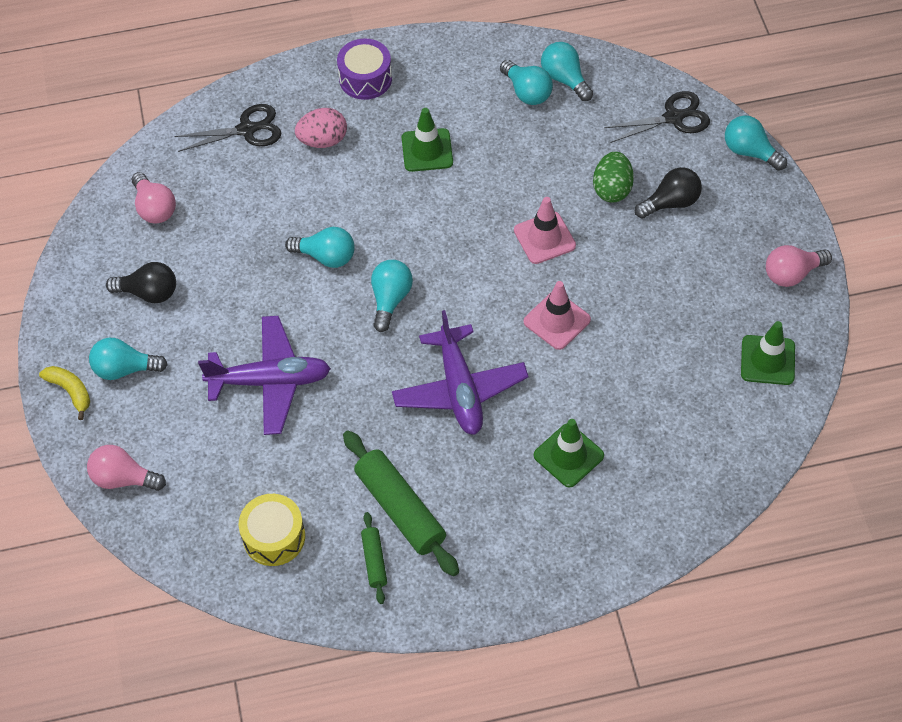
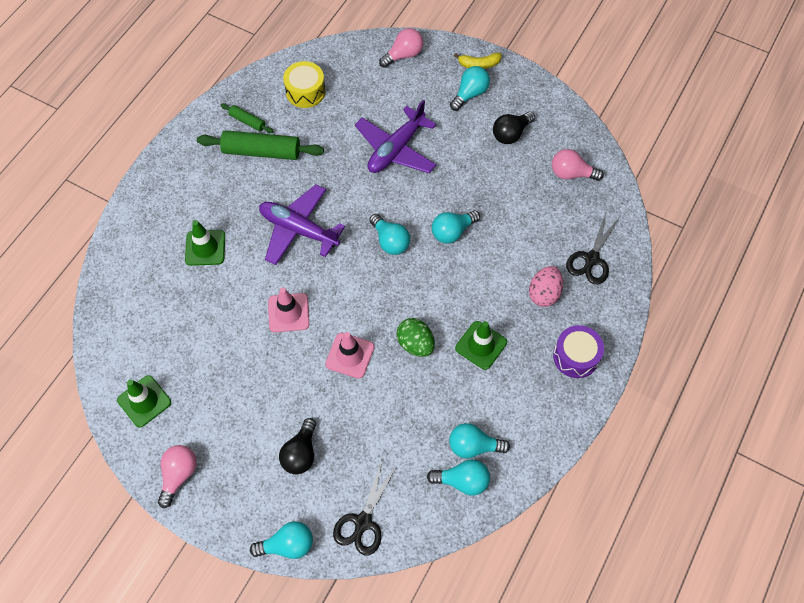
camera: 130 degrees right, 5 degrees up
(612, 189) = (346, 427): green egg -> green egg (415, 344)

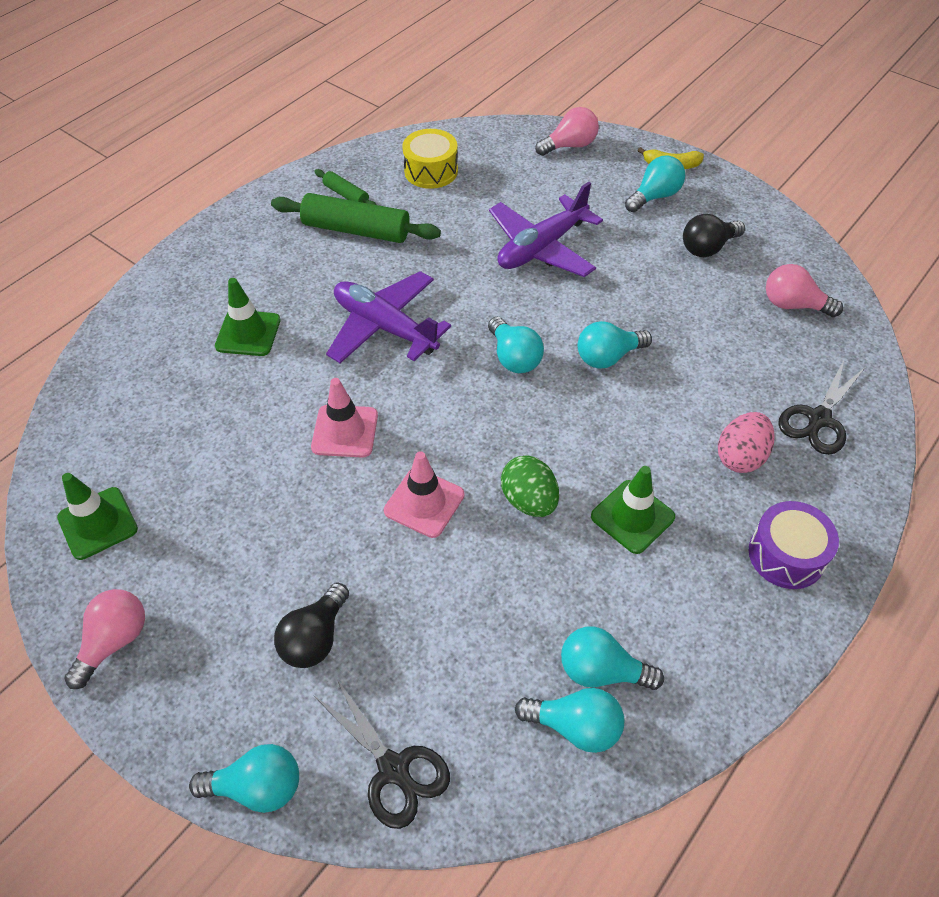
camera: 10 degrees right, 10 degrees down
(363, 522) = (393, 769): black scissors -> black scissors turned 75 degrees counterclockwise

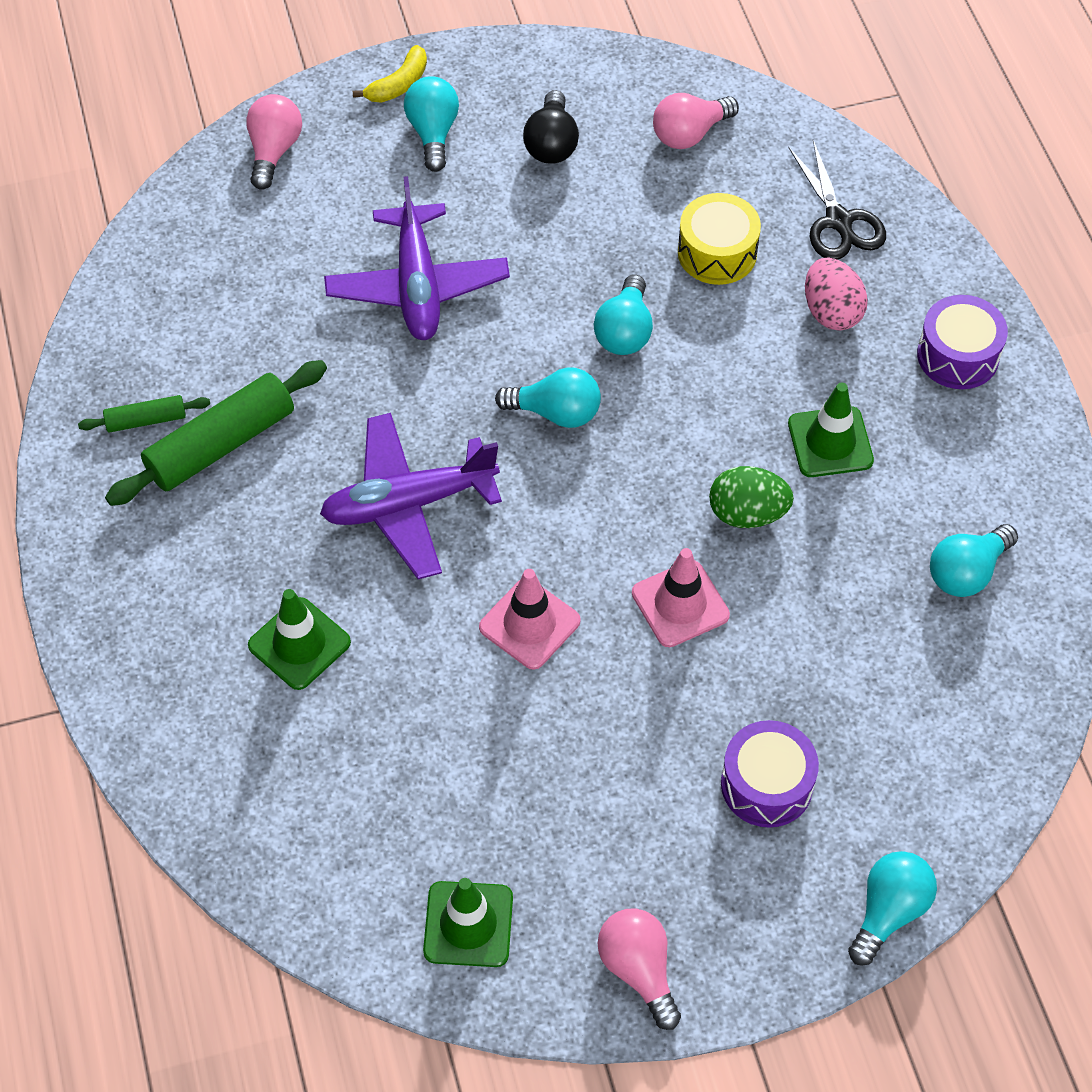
camera: 55 degrees left, 5 degrees up
(315, 638) = (766, 784): black light bulb -> purple drum
(393, 769) = (946, 790): black scissors -> none
(431, 171) = (186, 310): yellow drum -> yellow drum (717, 253)
(575, 726) = (1003, 626): turquoise light bulb -> none

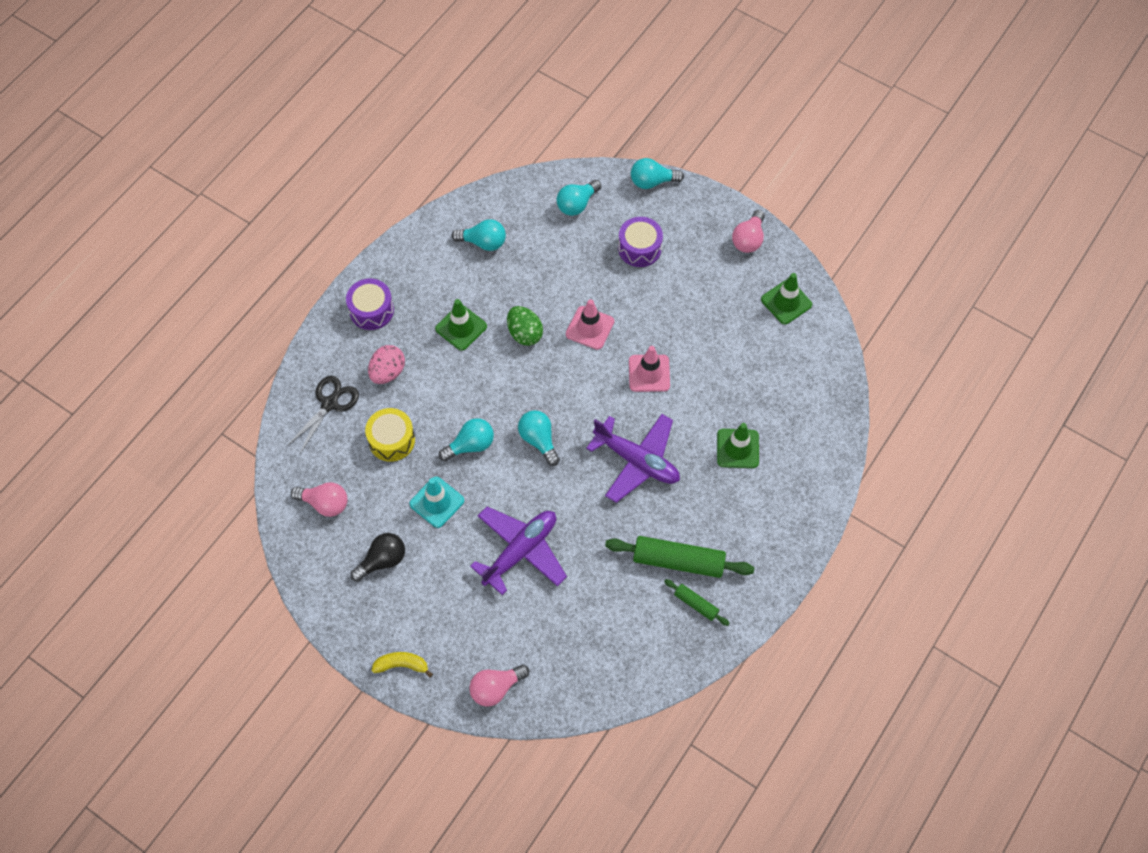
camera: 130 degrees left, 5 degrees up
(433, 133) = (421, 621): turquoise light bulb -> turquoise light bulb (577, 204)
(576, 244) = (437, 502): none -> turquoise traffic cone

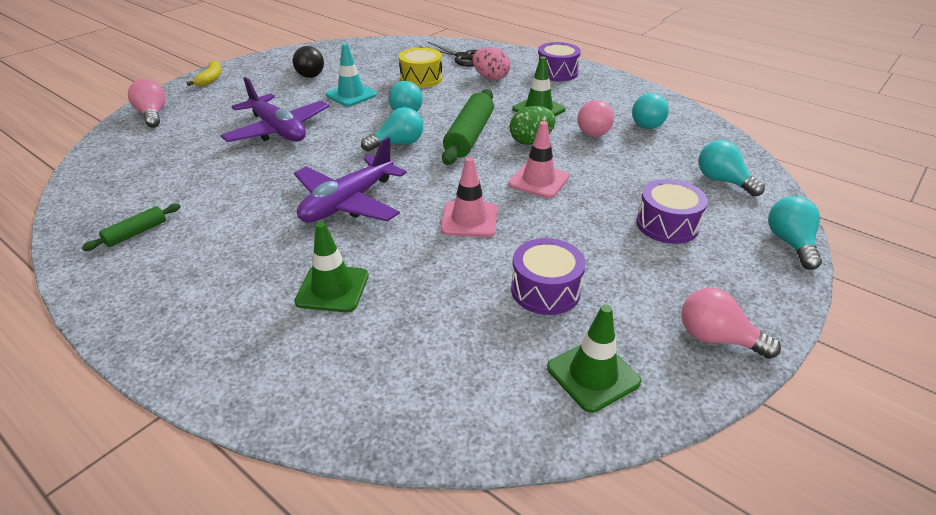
camera: 95 degrees right, 25 degrees down
(325, 503) = (371, 55): pink light bulb -> pink light bulb (595, 130)
(678, 561) = (201, 224): green rolling pin -> green rolling pin (469, 136)
(720, 324) = (545, 290): none -> purple drum

